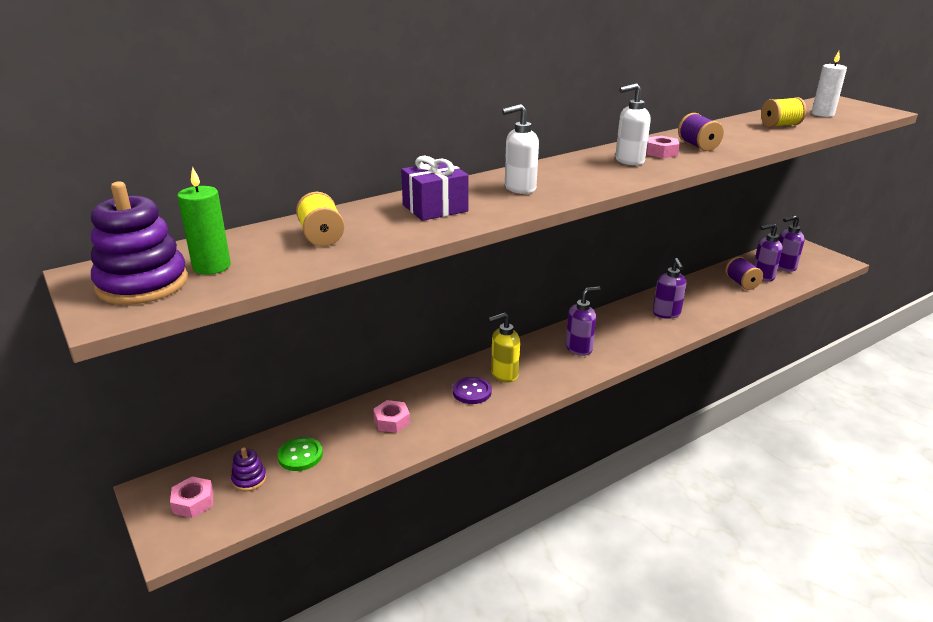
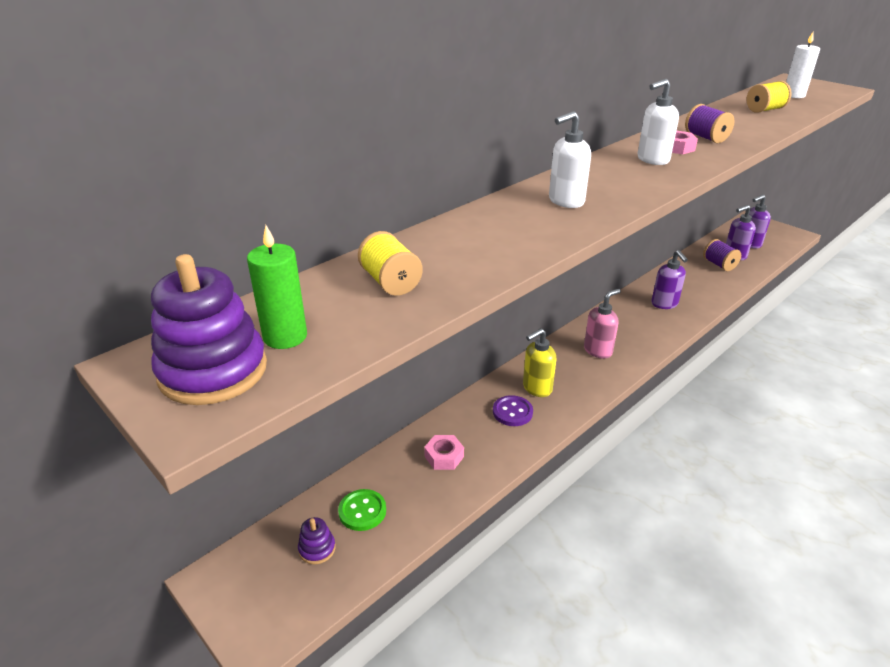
camera: 10 degrees left, 5 degrees up
(193, 502) = (264, 586): pink nut -> none
(435, 208) = (493, 233): purple gift -> none
(579, 348) = (598, 350): purple soap dispenser -> pink soap dispenser

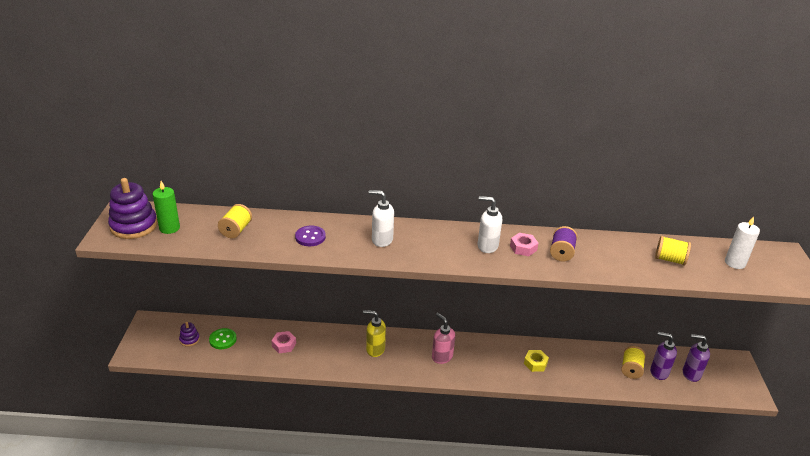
camera: 45 degrees right, 0 degrees up
(512, 412) = (344, 351): purple button -> purple button (310, 237)
(598, 350) = (442, 357): pink soap dispenser -> pink soap dispenser turned 135 degrees counterclockwise
(664, 304) = (535, 363): purple soap dispenser -> yellow nut
(719, 265) = (631, 369): purple spool -> yellow spool

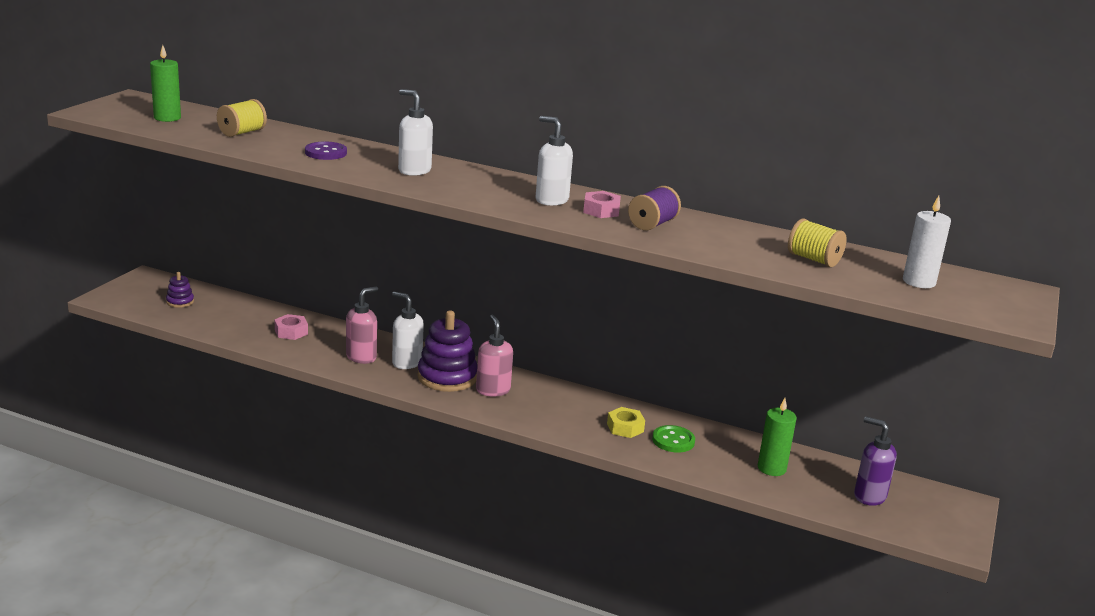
camera: 20 degrees right, 10 degrees down
(134, 226) = (129, 110): purple stacking toy -> purple stacking toy (447, 377)
(223, 339) = (220, 310): green button -> green button (673, 440)
(344, 354) = (361, 357): none -> pink soap dispenser
(375, 349) = (406, 362): yellow soap dispenser -> white soap dispenser
(631, 369) = (771, 468): yellow spool -> green candle
(658, 372) = (815, 482): purple soap dispenser -> none

